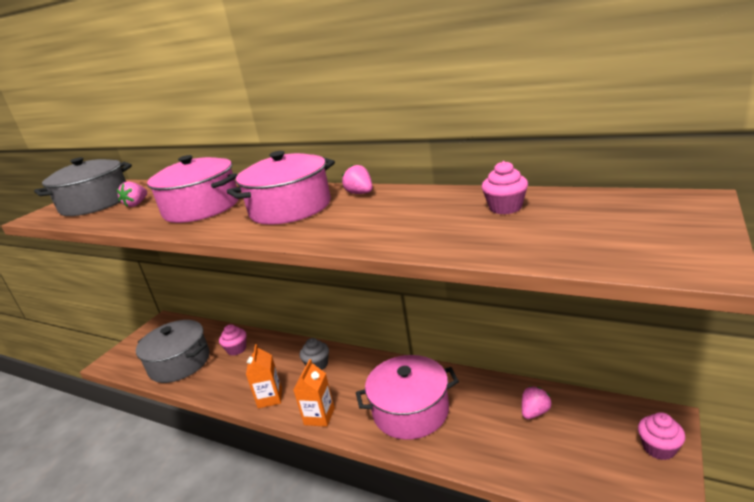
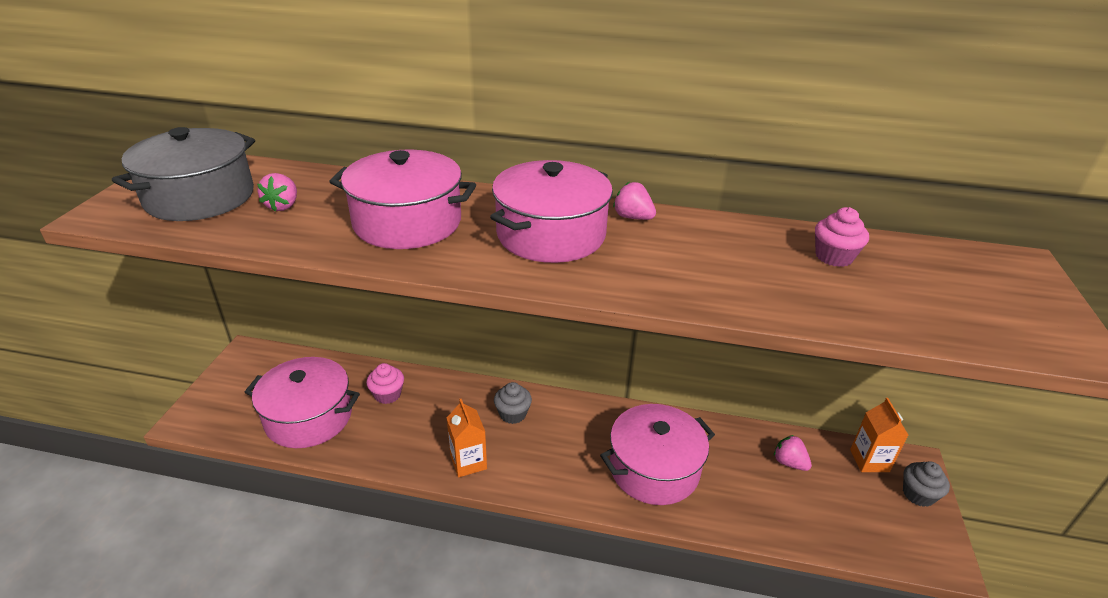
camera: 20 degrees left, 10 degrees up
(179, 363) = (309, 417): grey pot -> pink pot
(319, 416) = (545, 483): orange carton -> orange carton (869, 460)
(535, 412) = (789, 463): pink strawberry -> pink strawberry turned 75 degrees counterclockwise
(659, 448) = (918, 494): pink cupcake -> grey cupcake

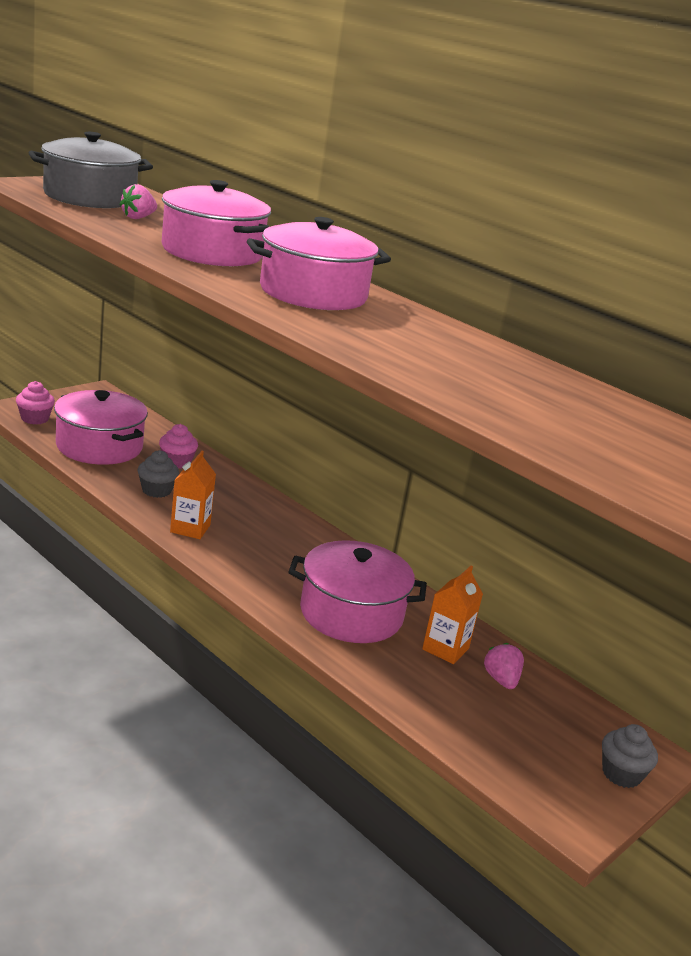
camera: 30 degrees right, 10 degrees down
(513, 414) = (267, 521): grey cupcake -> grey cupcake (156, 490)
(633, 217) = (405, 311): pink strawberry -> none
(833, 257) = (552, 389): pink cupcake -> pink cupcake (35, 419)
(869, 460) = (600, 725): orange carton -> orange carton (445, 649)

